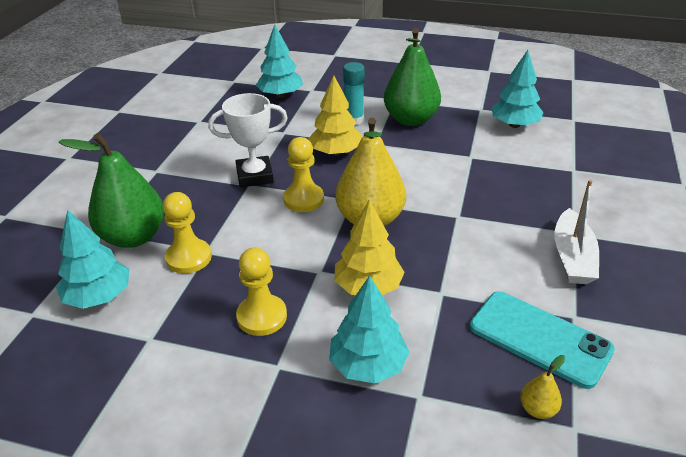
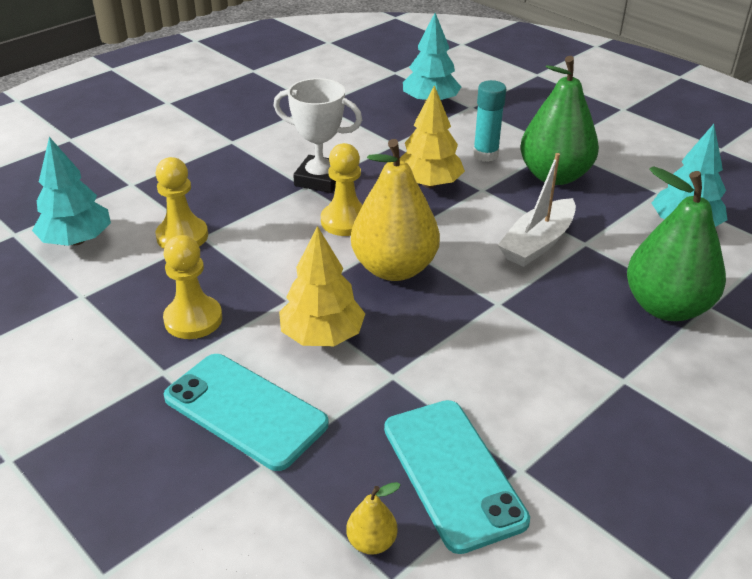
camera: 30 degrees right, 0 degrees up
(133, 237) = (153, 198): green pear -> green pear (666, 307)
(368, 365) = (245, 411): turquoise tree -> turquoise phone
(572, 257) = (591, 406): white boat -> white boat (537, 243)

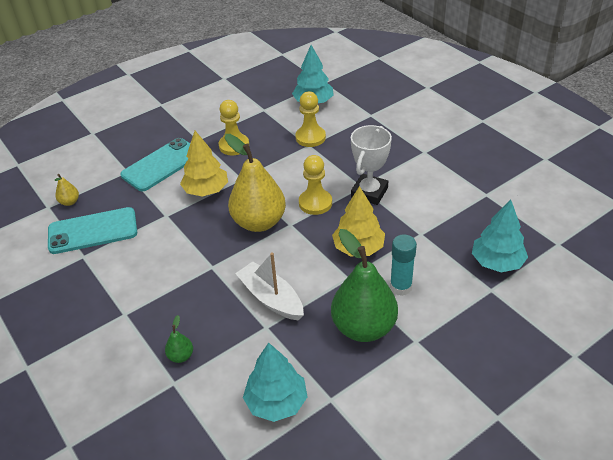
camera: 100 degrees right, 5 degrees up
(666, 307) = (181, 356): green pear -> green pear, size x0.42

